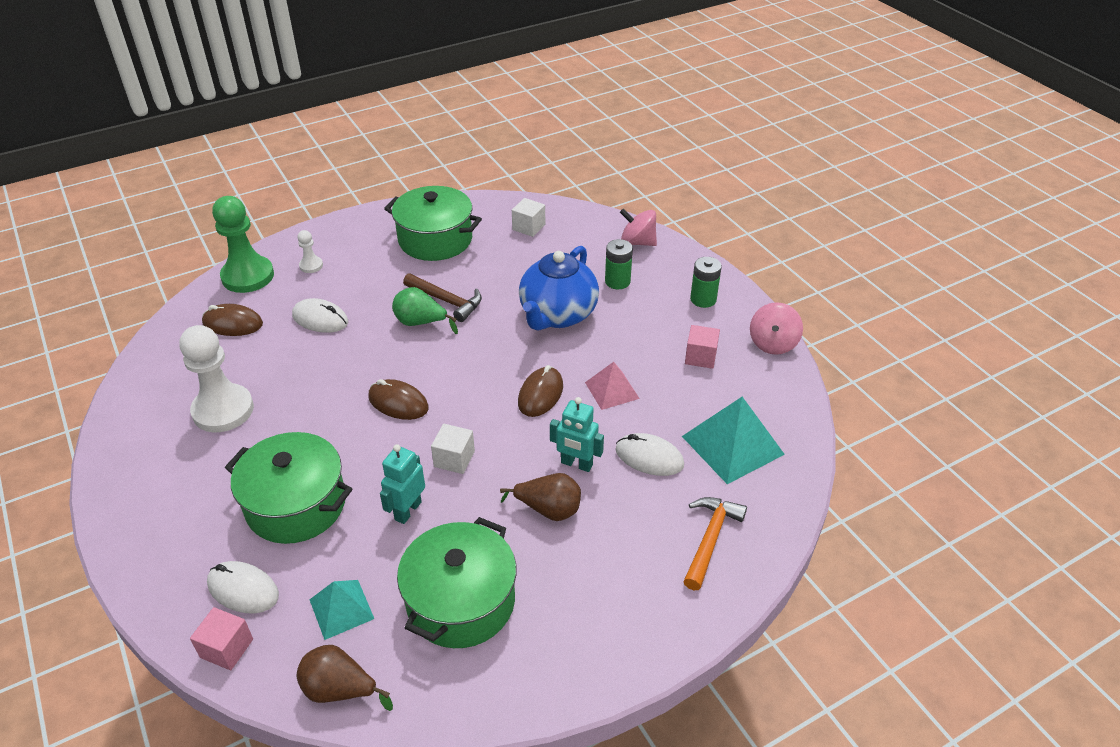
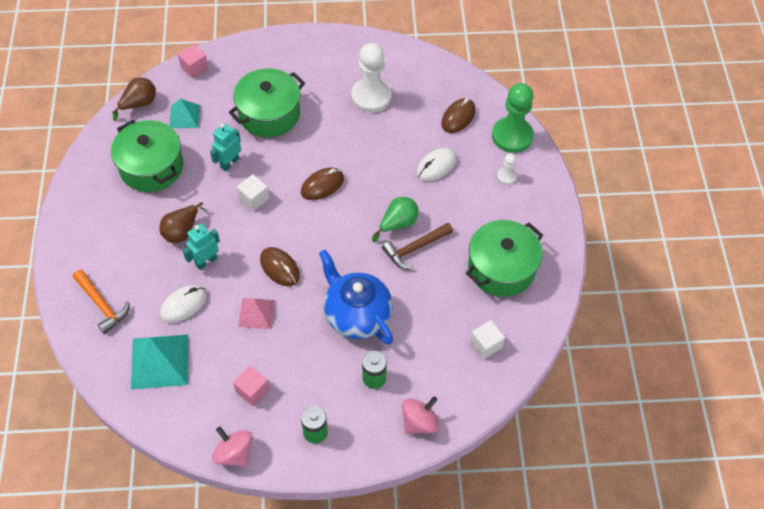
camera: 115 degrees right, 15 degrees up
(243, 590) = (225, 80): white mouse -> none
(407, 510) = (229, 163): turquoise robot -> turquoise robot turned 105 degrees counterclockwise

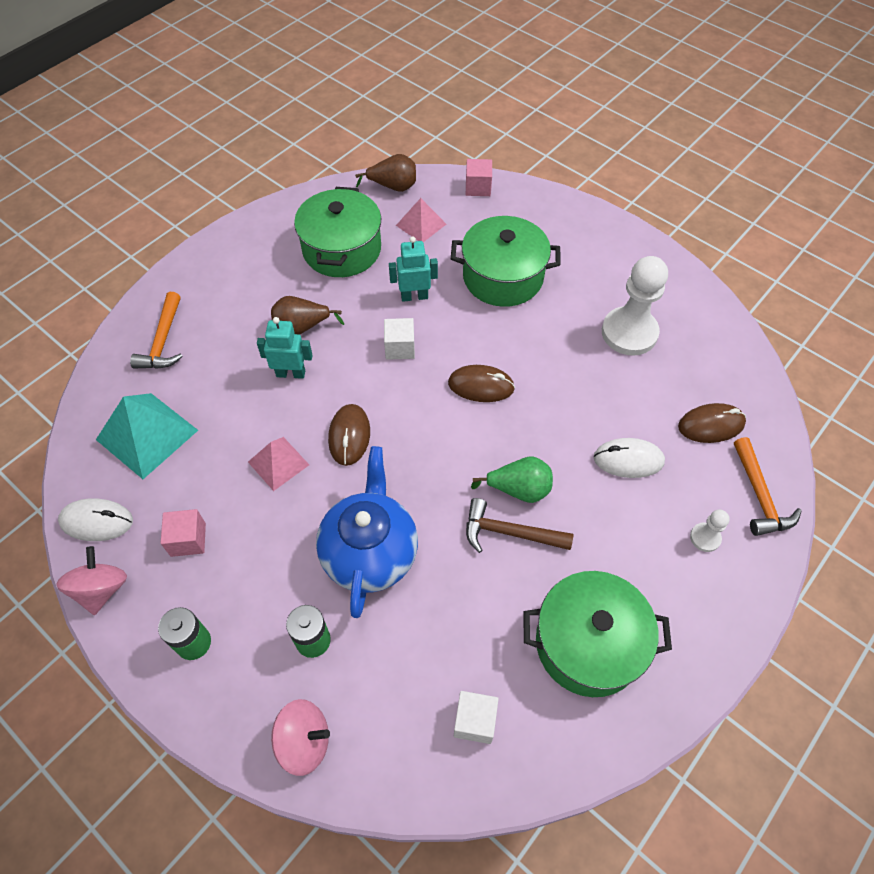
camera: 45 degrees right, 0 degrees up
(183, 305) = (226, 398): white mouse -> white mouse (97, 521)
(184, 116) = (421, 224): turquoise pyramid -> pink pyramid
(512, 136) = (759, 496): green pawn -> orange hammer

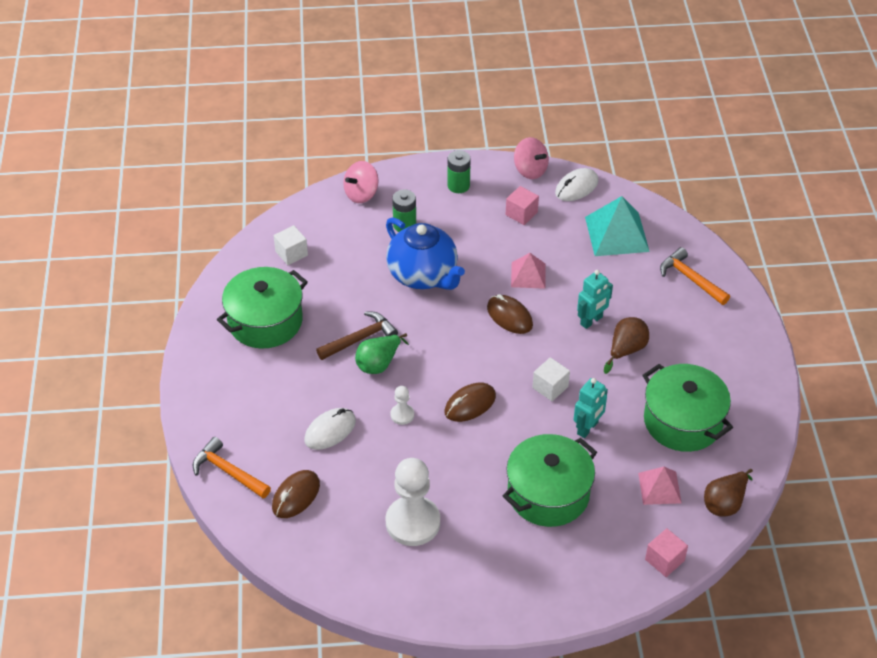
camera: 135 degrees right, 10 degrees down
(705, 538) = (244, 420): white pawn -> white pawn (402, 415)

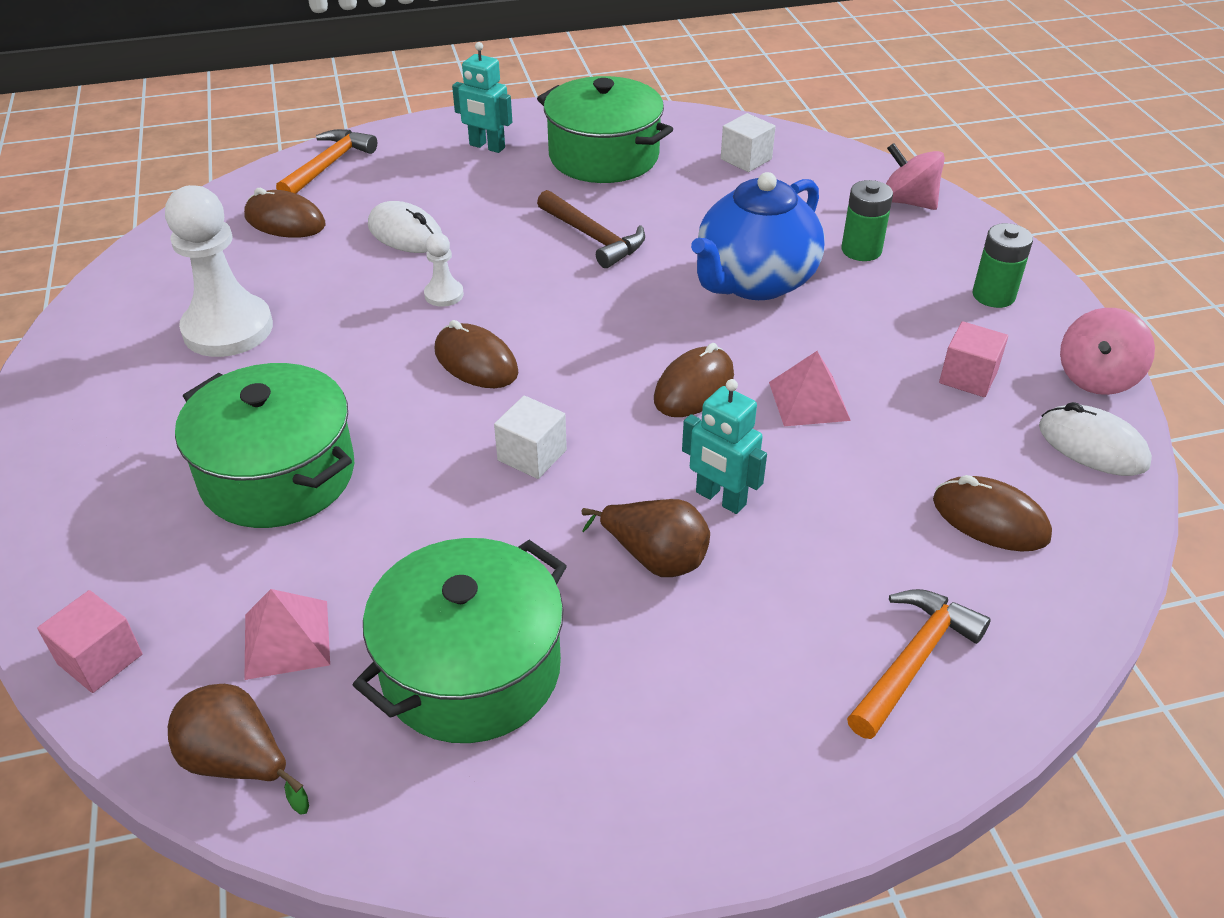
camera: 80 degrees right, 5 degrees down
(379, 364) = (546, 260): green pear -> none
(588, 428) = (436, 516): turquoise robot -> turquoise robot (487, 147)
(617, 234) = (990, 519): turquoise pyramid -> brown mouse

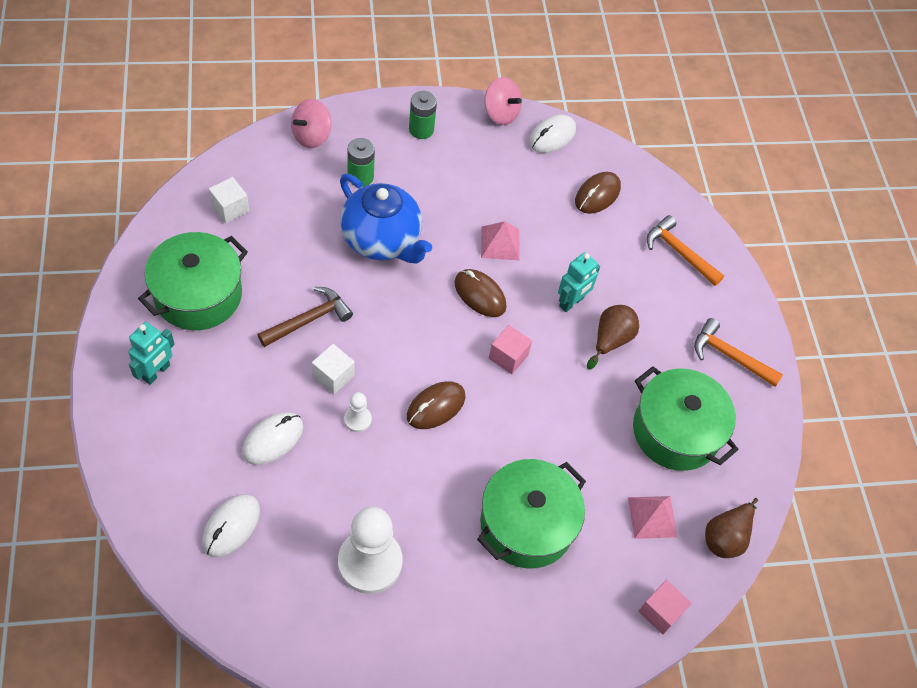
camera: 90 degrees left, 15 degrees up
(285, 221) = (231, 526): brown mouse -> white mouse
(328, 165) = (150, 493): orange hammer -> orange hammer (729, 356)
(532, 455) = (527, 386): white cube -> white cube (333, 376)
(968, 377) = (491, 166): pink cube -> pink cube (508, 357)

